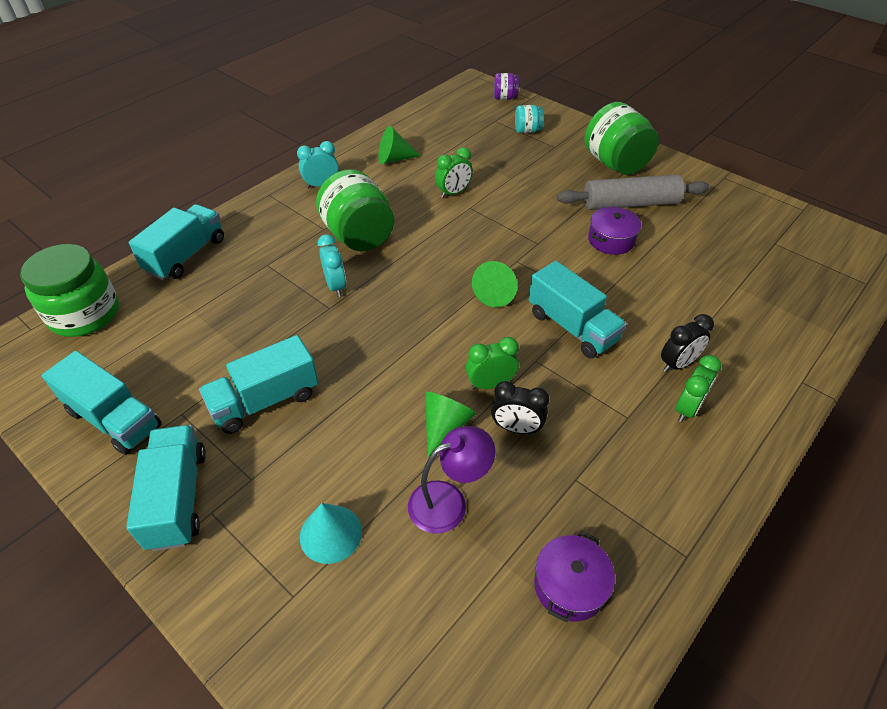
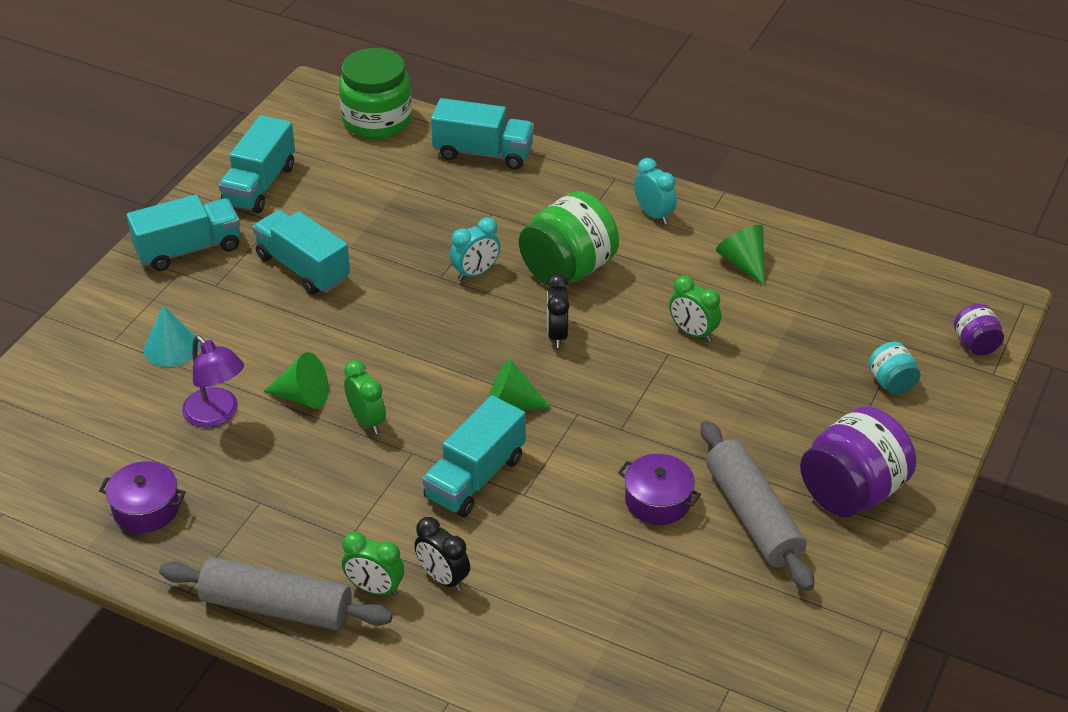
camera: 75 degrees right, 5 degrees down
(516, 428) = (313, 449): black clock -> black clock (557, 334)
(615, 164) = (852, 492): green jar -> purple jar
(707, 483) = (276, 607): none -> grey rolling pin

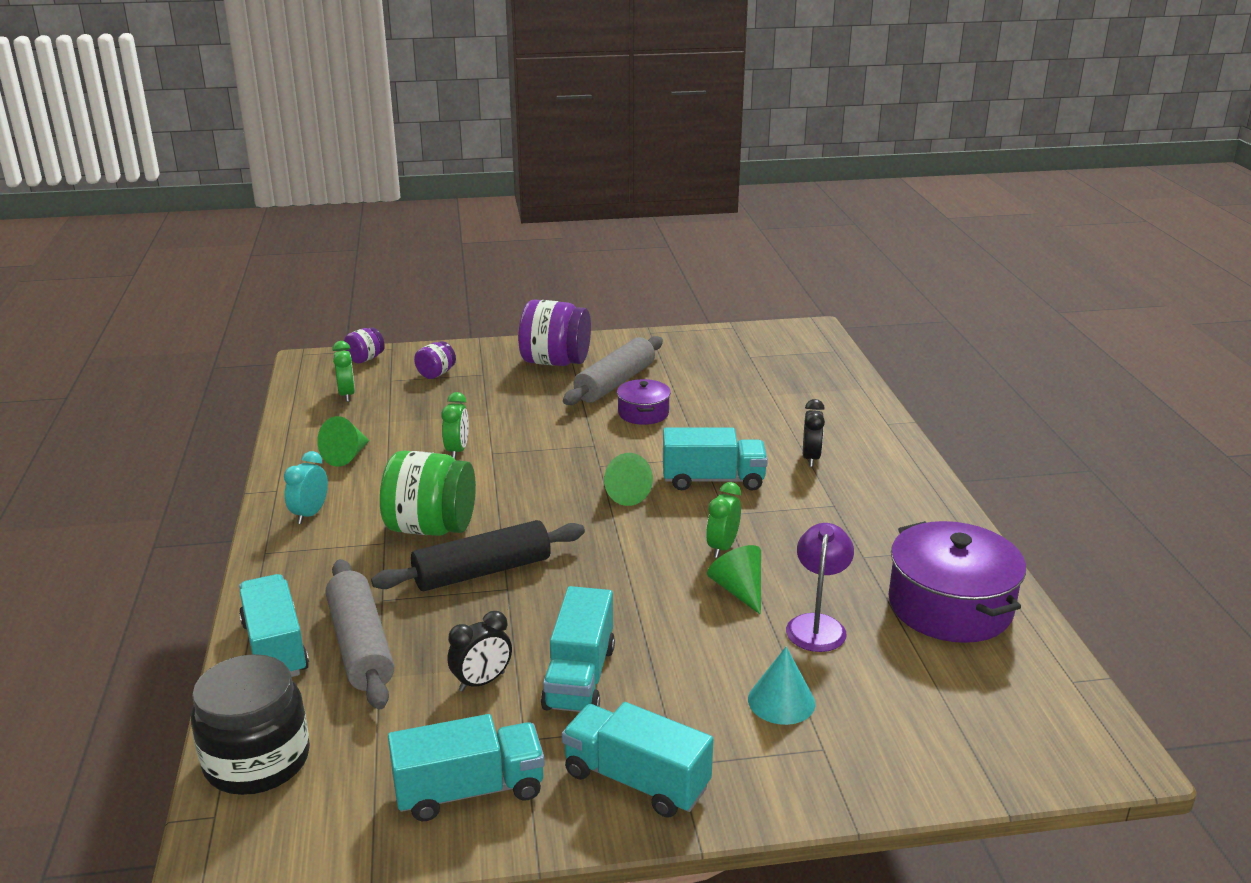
camera: 125 degrees left, 15 degrees down
(146, 508) = (950, 606): purple pot -> purple pot, size x1.85
(276, 607) = (927, 506): grey rolling pin -> grey rolling pin (360, 646)
(375, 588) = (856, 477): green clock -> green clock (347, 395)
(377, 120) = (257, 760): green jar -> black jar
(475, 273) = (482, 572): turquoise clock -> black rolling pin
(557, 334) = (521, 503): black clock -> black clock (482, 682)
(891, 383) = (436, 374): turquoise jar -> purple jar

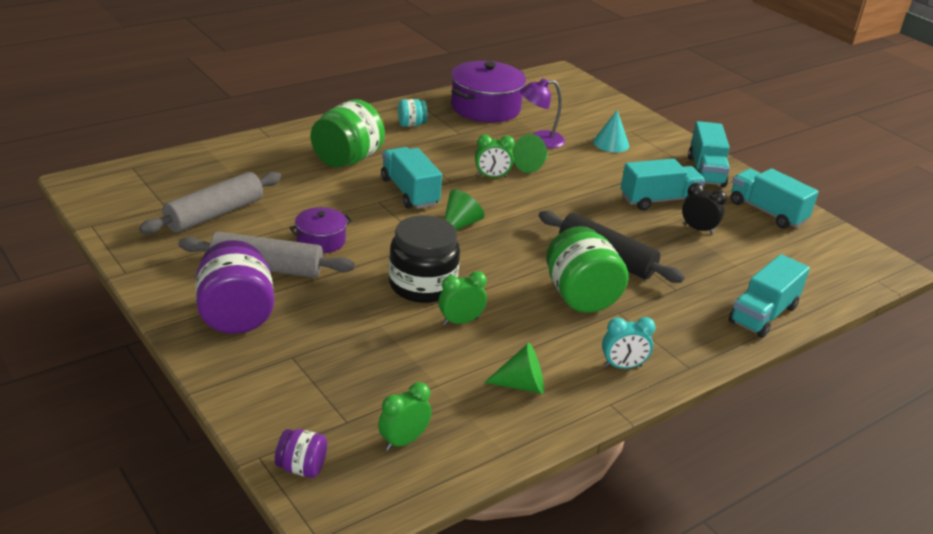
camera: 120 degrees left, 5 degrees up
(257, 760) = (835, 282): black jar -> black jar (422, 285)
(360, 646) = (722, 281): grey rolling pin -> grey rolling pin (214, 214)
(436, 374) = (311, 391): purple jar -> none
(811, 458) = (347, 159): black clock -> green jar
(900, 524) = (411, 124): none -> turquoise jar

